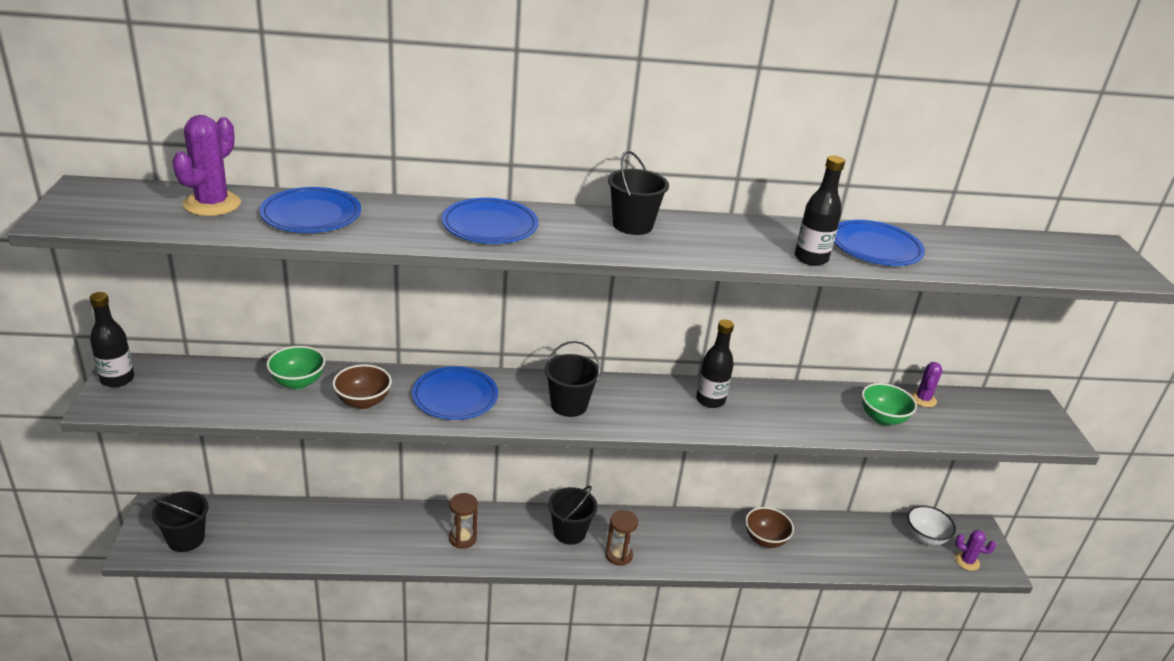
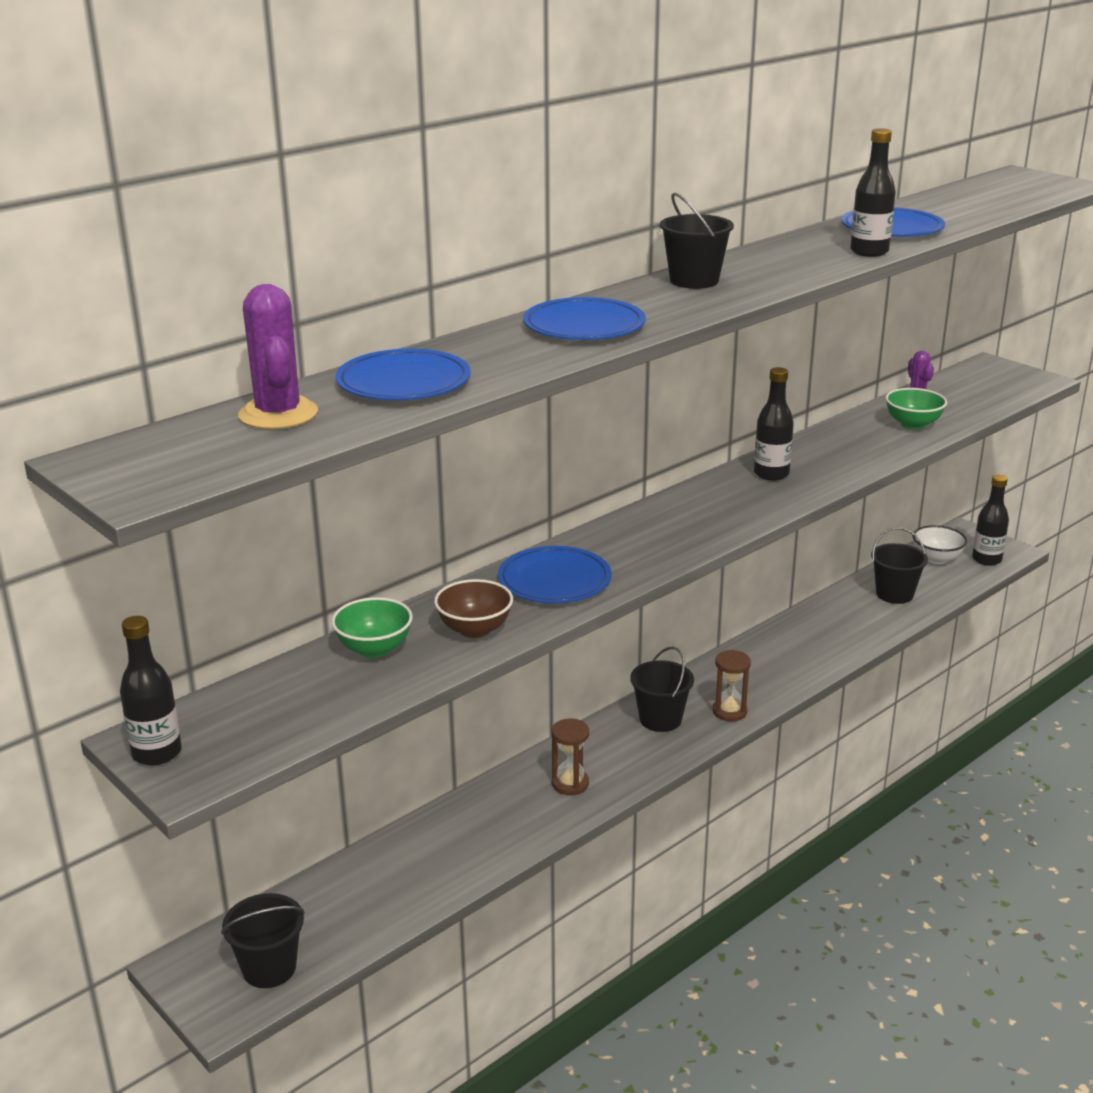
camera: 35 degrees left, 5 degrees down
(569, 405) = (666, 535): black bucket -> black bucket (894, 594)
(765, 539) = (827, 629): brown bowl -> none
(967, 561) = (986, 559): purple cactus -> black bottle

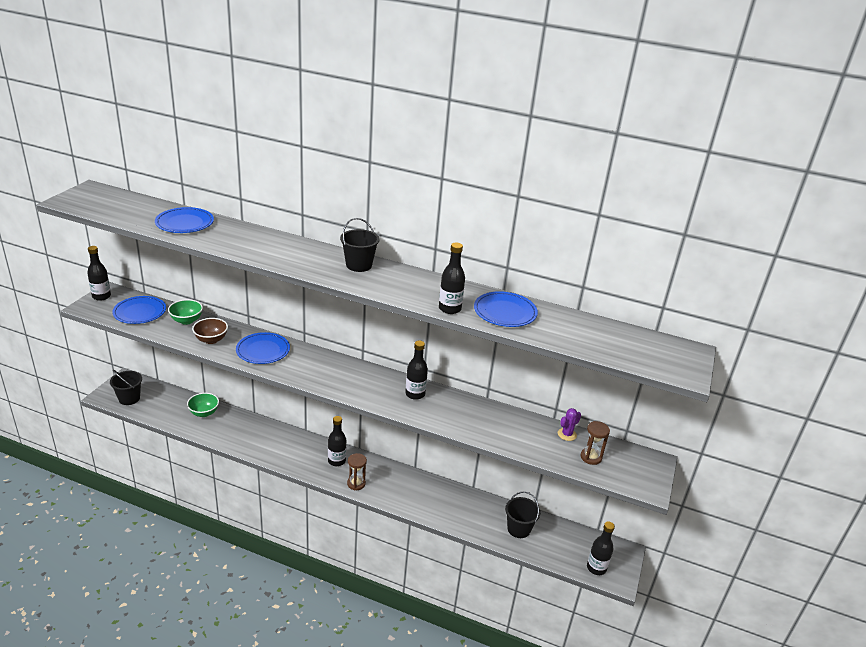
camera: 60 degrees right, 5 degrees up
(278, 414) = (142, 208): purple cactus -> none
(570, 784) = (271, 444): brown hourglass -> brown hourglass (591, 457)
(584, 326) = (274, 248): blue plate -> blue plate (140, 312)
(660, 719) = (336, 461): black bucket -> black bottle
(913, 424) = (523, 437): green bowl -> green bowl (204, 413)
(936, 559) = (578, 542): white bowl -> none

